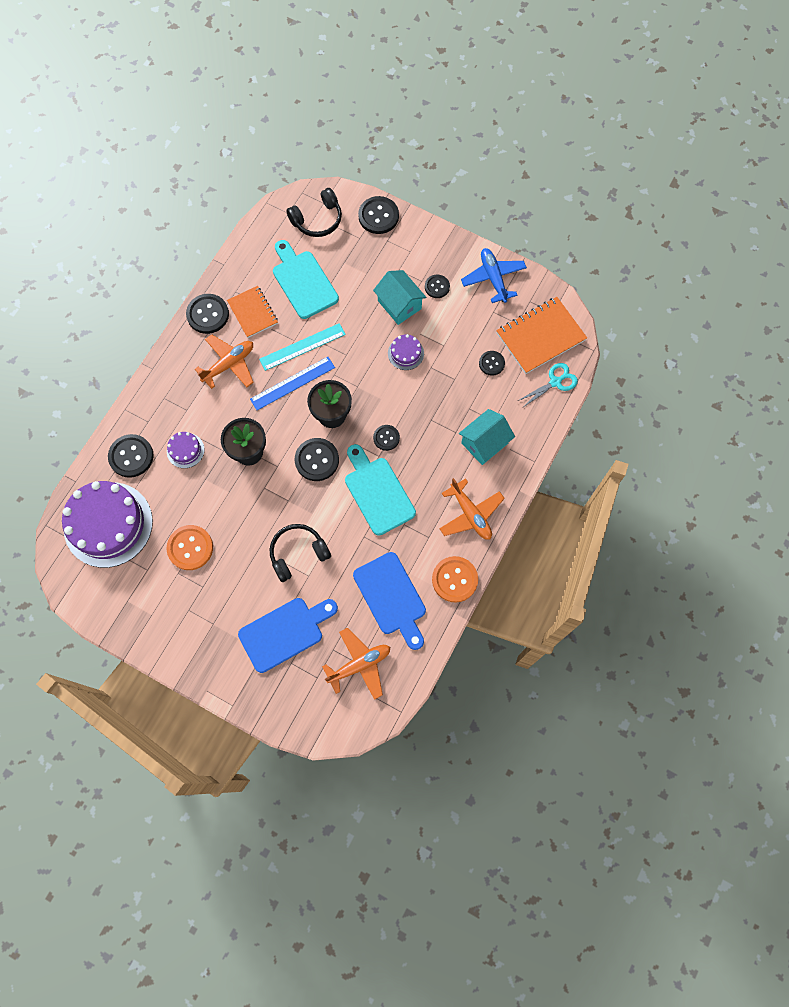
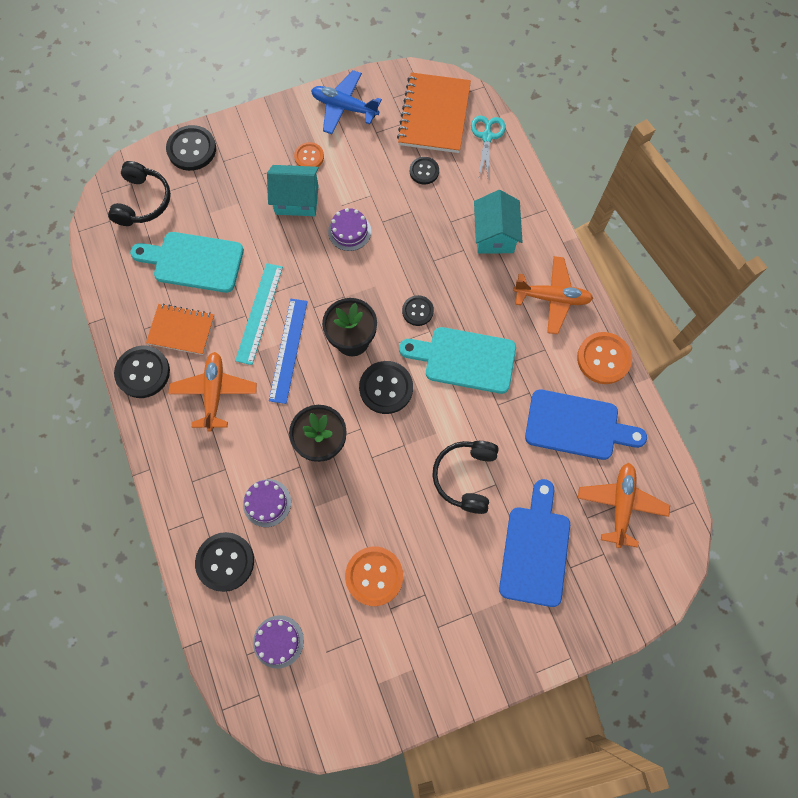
camera: 50 degrees left, 0 degrees up
(108, 524) = (278, 641): purple cake -> purple cake, size x0.44
(437, 287) = (309, 157): black button -> orange button

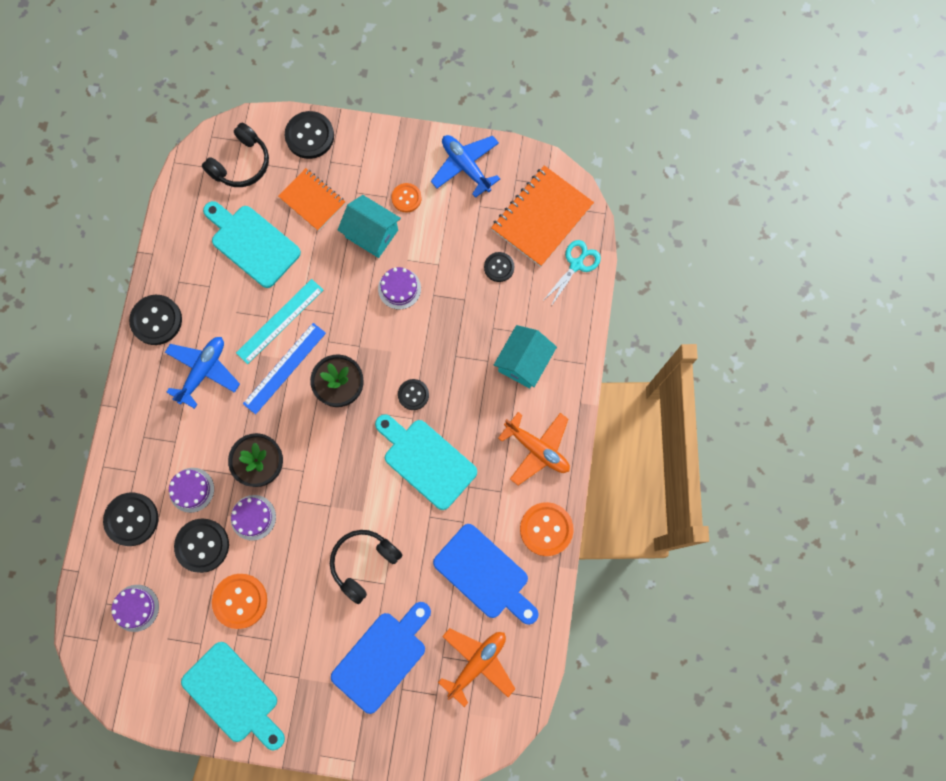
camera: 30 degrees right, 5 degrees up
(181, 330) = (208, 300): orange notebook -> orange notebook (312, 200)
(214, 393) = (203, 371): orange plane -> blue plane
(340, 494) = (253, 517): none -> purple cake
(386, 388) = (345, 448): black button -> black button (202, 545)
(422, 666) = (234, 695): none -> turquoise cutting board

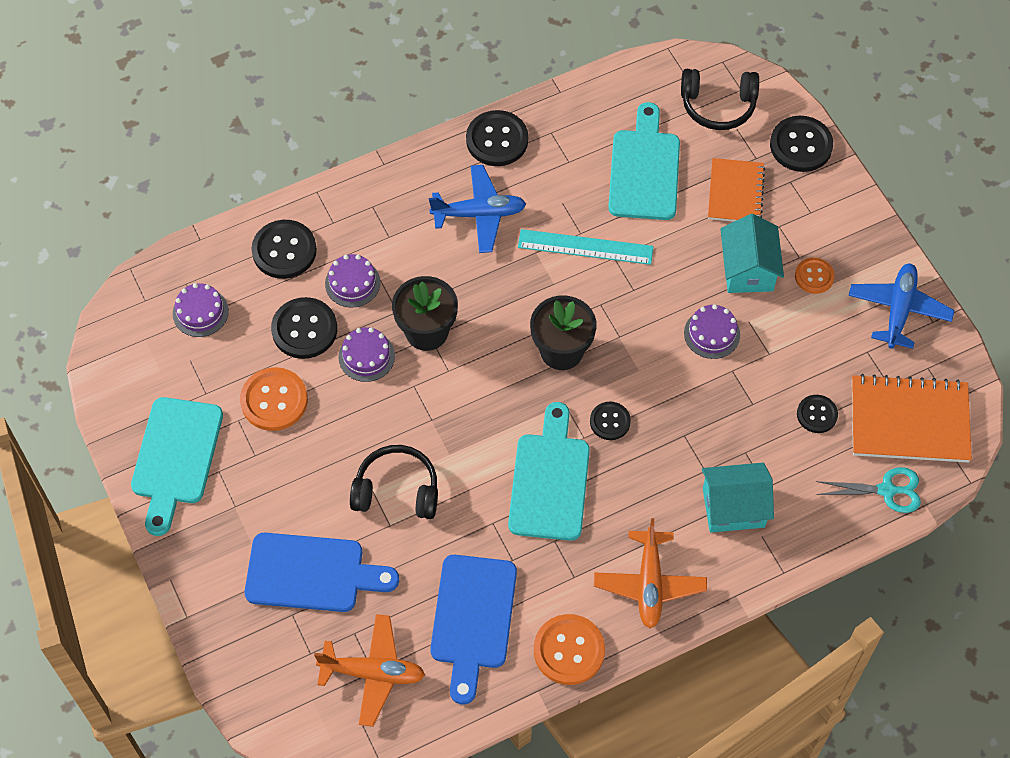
camera: 55 degrees right, 15 degrees down
(284, 368) = (540, 283): blue ruler -> none

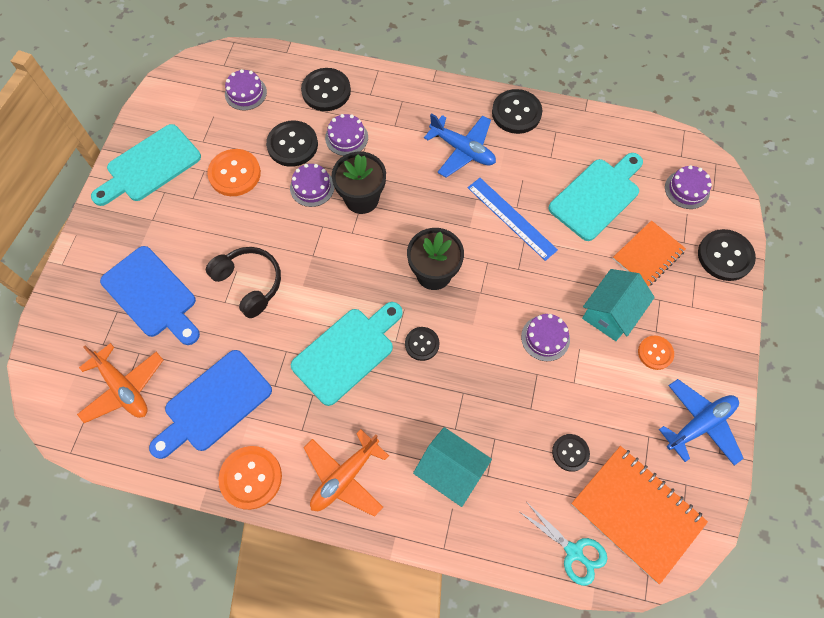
camera: 40 degrees right, 5 degrees up
(585, 247) = (511, 218): turquoise ruler -> blue ruler
(718, 105) = (687, 189): black headphones -> purple cake

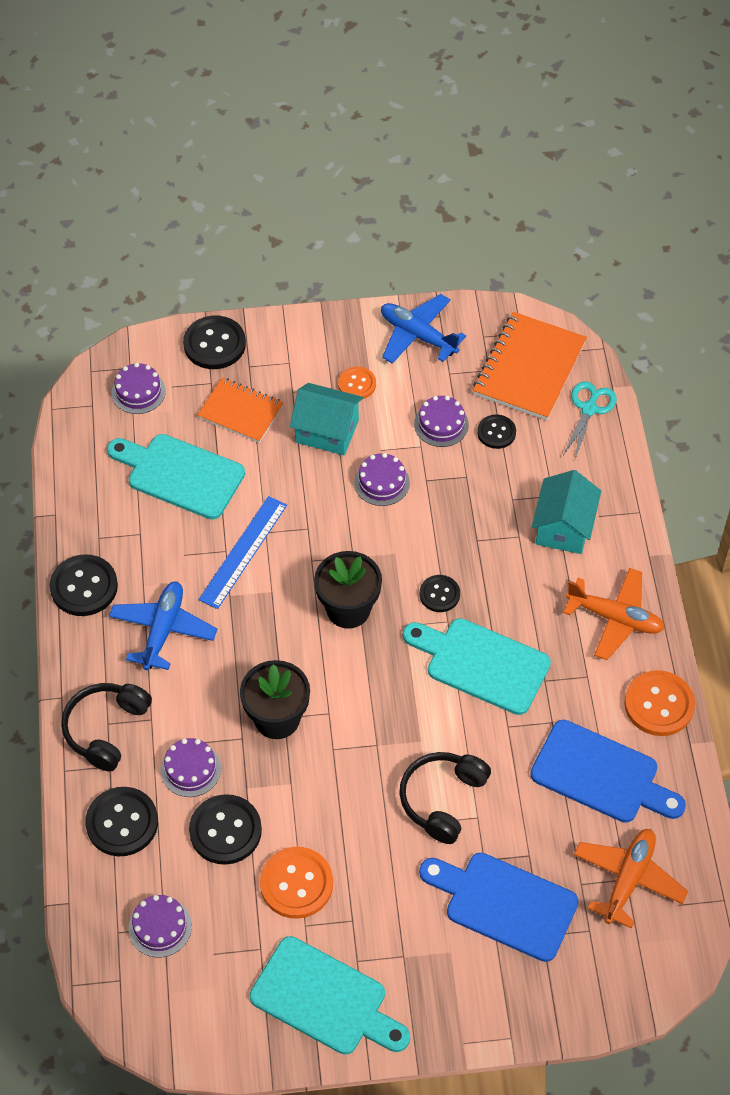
camera: 110 degrees left, 10 degrees down
(152, 295) = (504, 904): blue cutting board -> blue cutting board turned 90 degrees counterclockwise
(312, 187) = (282, 782): purple cake -> purple cake (441, 424)
(398, 99) = (106, 729): none -> black headphones

